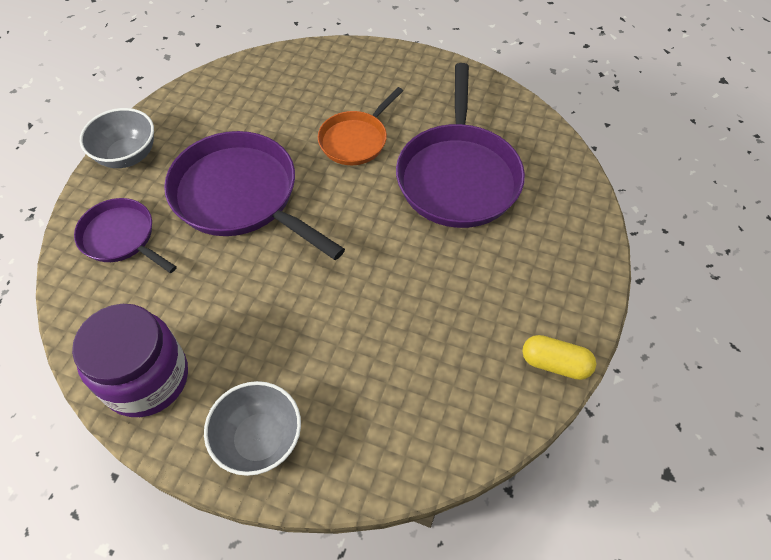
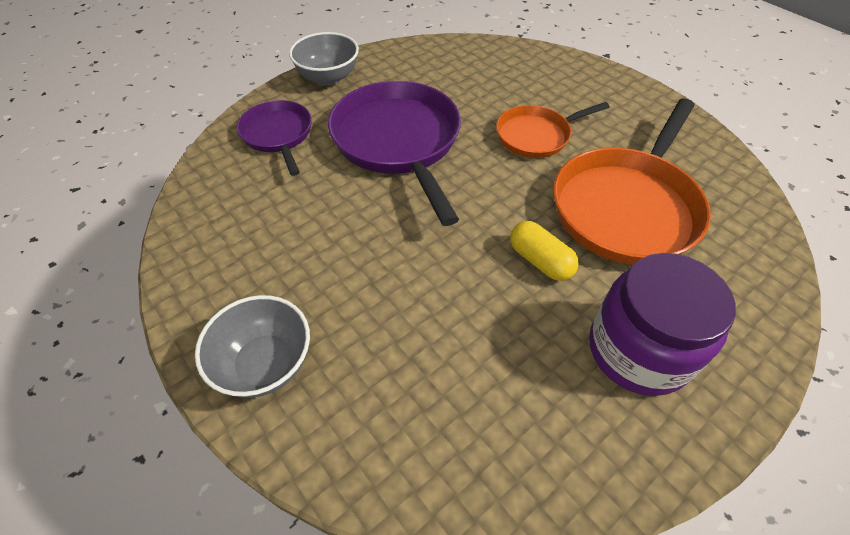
camera: 30 degrees right, 5 degrees down
(146, 378) = (212, 256): purple jar -> purple jar (638, 350)
(458, 176) = (627, 207): purple pan -> orange pan
(555, 363) = (639, 461): yellow capsule -> yellow capsule (540, 260)

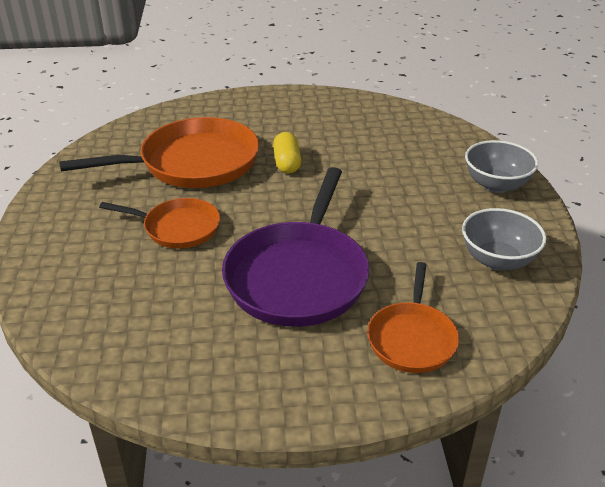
camera: 145 degrees left, 15 degrees down
(278, 135) = (412, 338): purple pan -> orange pan
(328, 77) = (303, 395): grey bowl -> grey bowl (497, 260)
(638, 350) = (286, 118): purple jar -> none

